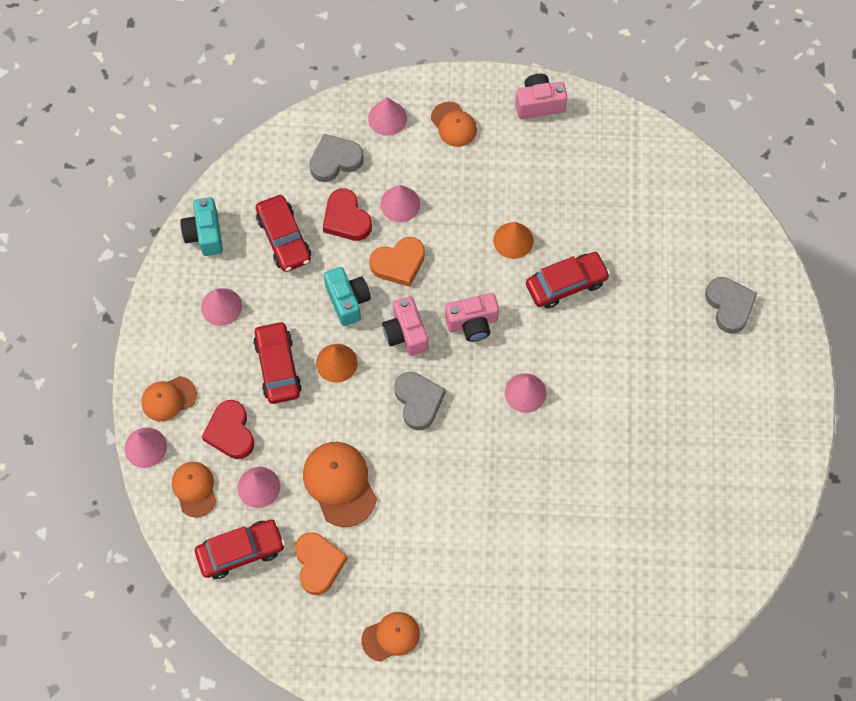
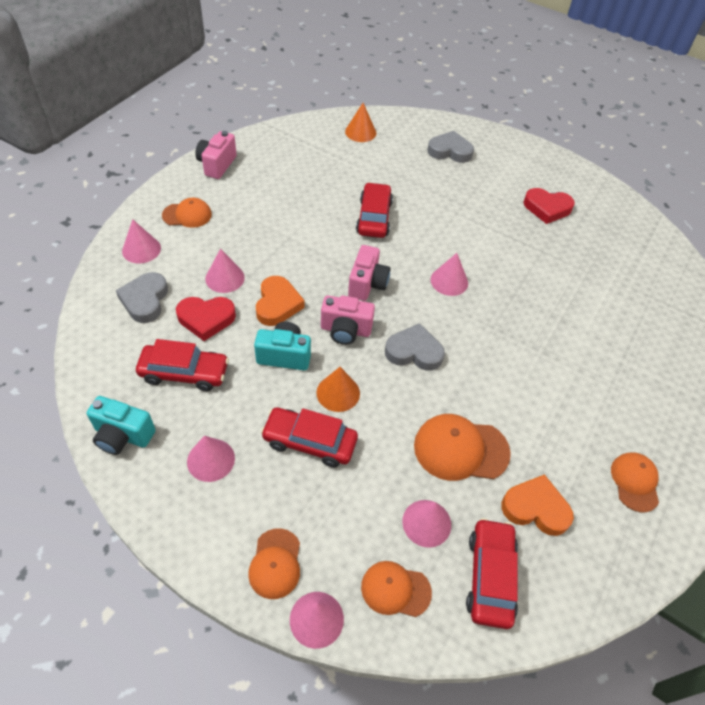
camera: 65 degrees left, 15 degrees down
(230, 432) = (352, 519): red heart -> red heart (547, 208)
(513, 240) = (315, 228): orange cone -> orange cone (360, 132)

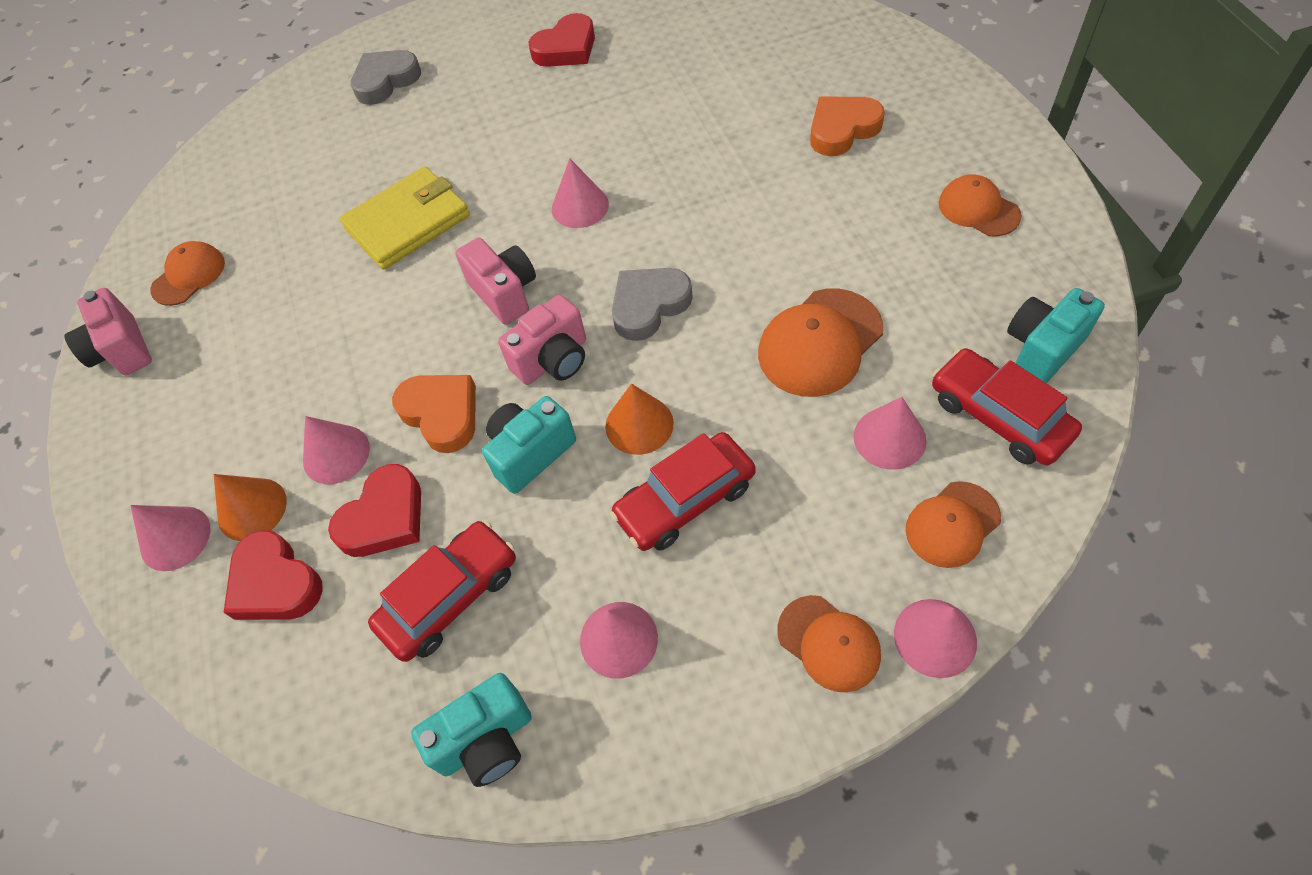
camera: 40 degrees left, 5 degrees up
(145, 300) = (275, 583): grey heart -> red heart
(187, 215) = (174, 440): orange cap -> orange cap (189, 276)
(360, 132) = (252, 150): orange cone -> orange cone (252, 509)
(374, 217) = (408, 222): red car -> yellow wallet
(535, 508) = (946, 318): orange heart -> orange heart (842, 130)
(561, 577) = (1042, 348): none -> turquoise camera

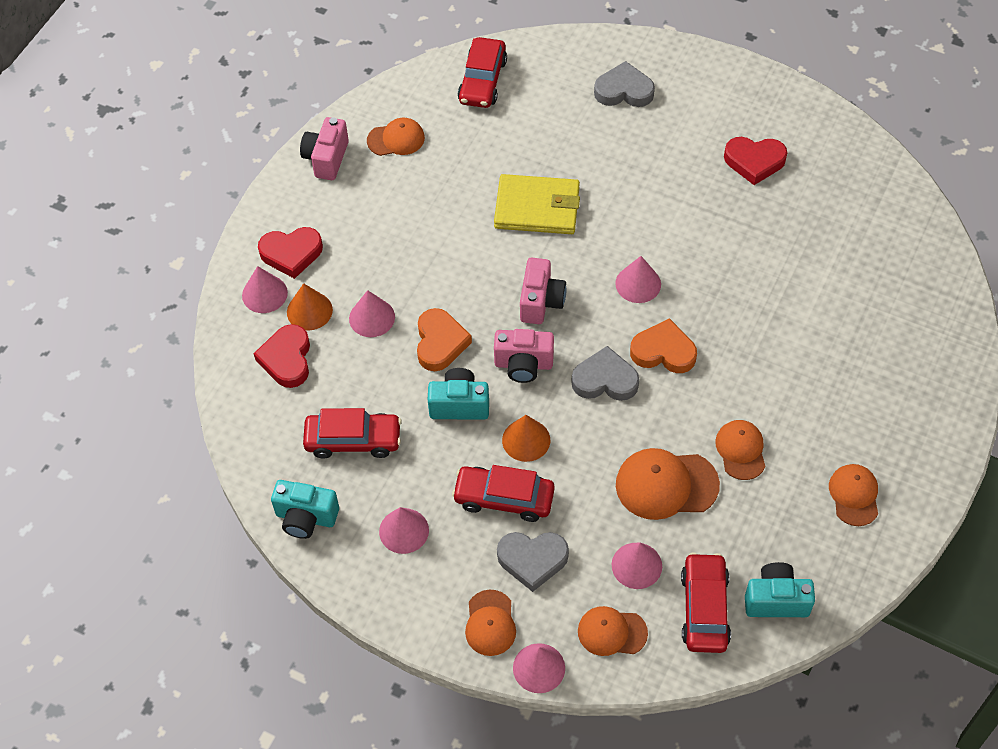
camera: 40 degrees right, 0 degrees up
(233, 167) = (482, 81): none -> red car
(384, 517) = (362, 373): red heart -> red heart (291, 254)
(788, 532) = (532, 560): none -> grey heart
(842, 130) = (846, 373): orange heart -> orange heart (663, 351)
(843, 257) = (741, 450): none -> orange cap

